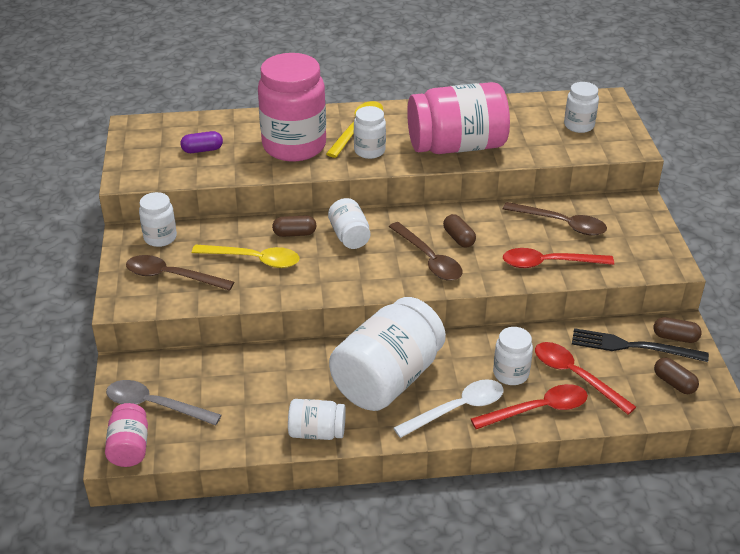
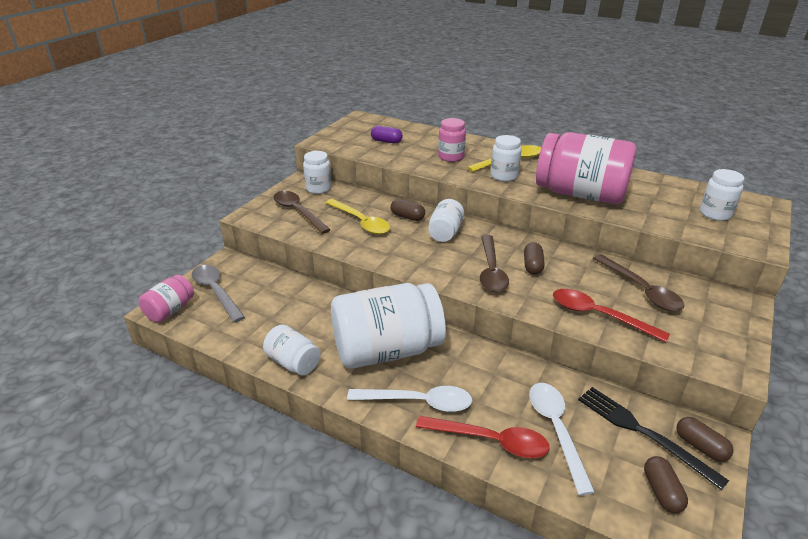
camera: 35 degrees right, 5 degrees down
(294, 146) = (451, 157): pink jar -> pink jar, size x0.49
(511, 374) = (494, 397): white jar -> none
(575, 376) = (556, 430): red spoon -> white spoon

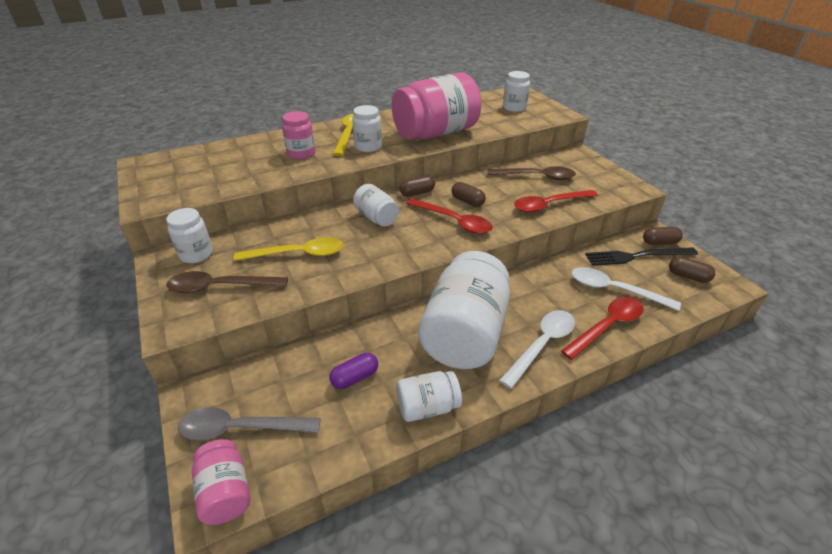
camera: 55 degrees left, 5 degrees up
(386, 141) = (217, 170): purple capsule -> purple capsule (355, 378)
(407, 217) = (326, 225): brown capsule -> brown capsule (417, 193)
(491, 270) = (454, 221): brown spoon -> red spoon

